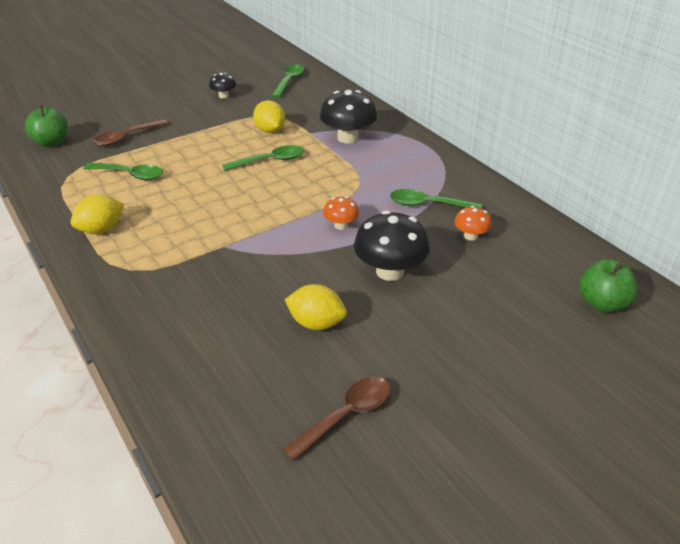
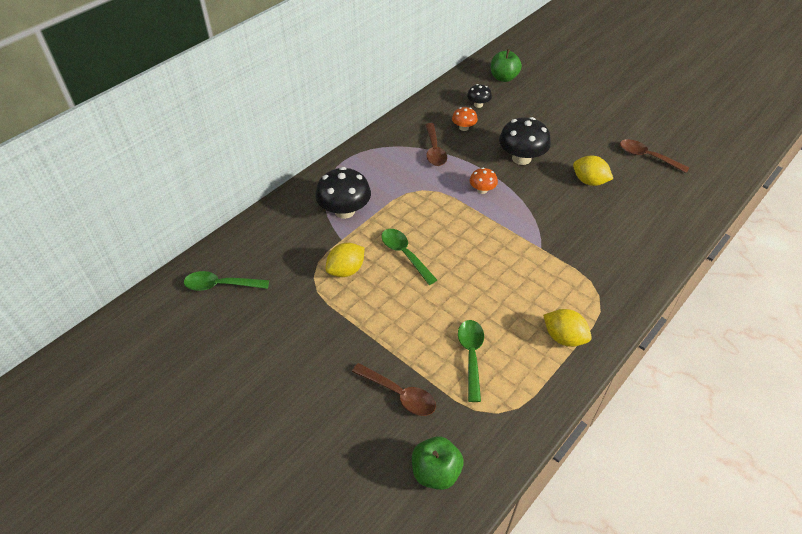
camera: 105 degrees left, 10 degrees up
(223, 96) = (271, 336): black mushroom -> black mushroom (478, 104)
(316, 323) = (589, 181): yellow lemon -> yellow lemon turned 60 degrees counterclockwise
(428, 204) = (434, 150): green spoon -> brown spoon

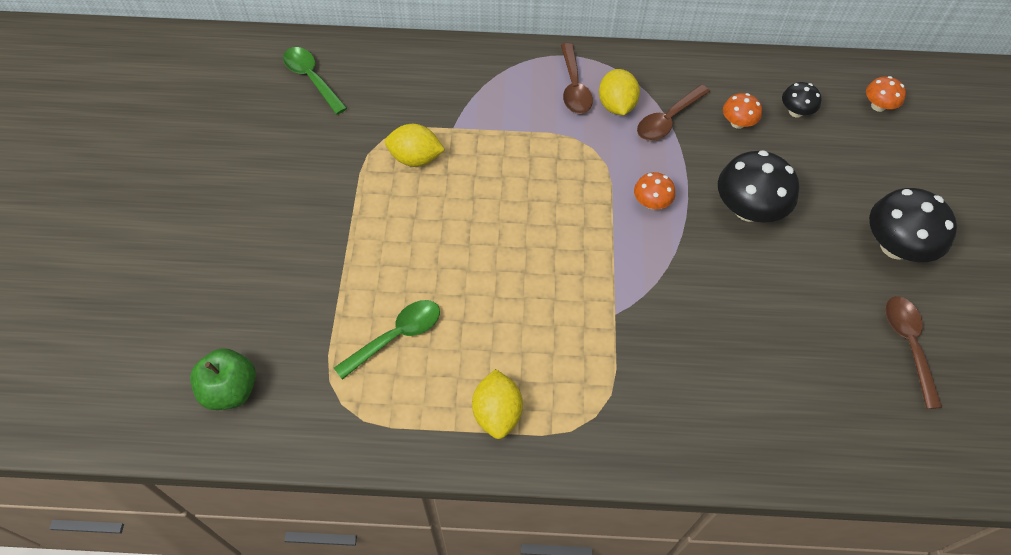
camera: 50 degrees right, 10 degrees up
(344, 211) = (494, 104): black mushroom -> black mushroom (895, 246)
(399, 394) = (298, 303): brown spoon -> brown spoon (574, 87)
(405, 254) = (482, 193): green spoon -> none
(503, 78) = (878, 106): green apple -> orange mushroom
(589, 181) = (784, 303): yellow lemon -> yellow lemon (616, 106)

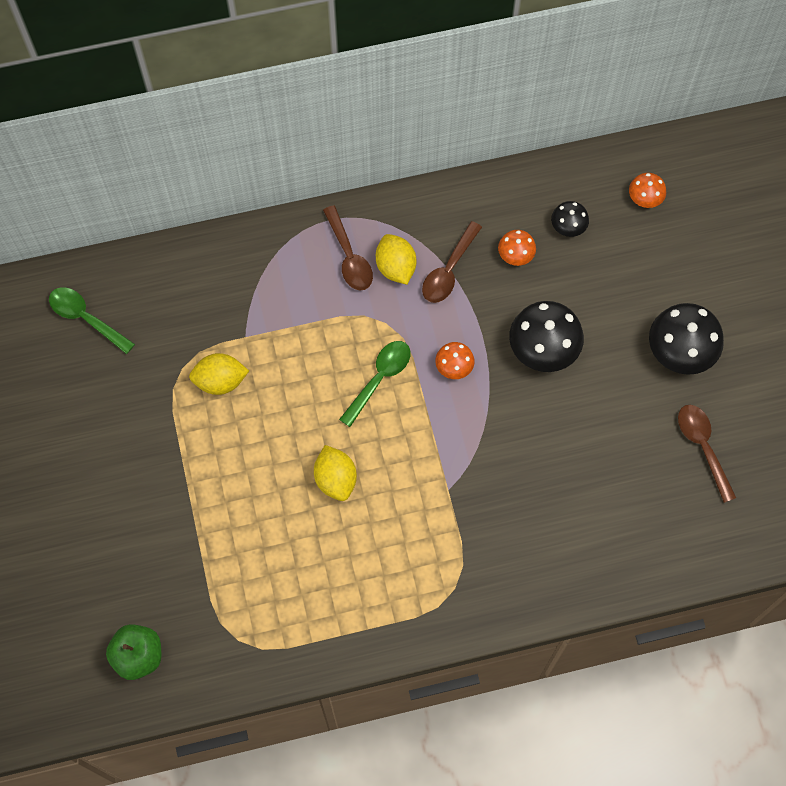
camera: 15 degrees left, 10 degrees up
(396, 336) = (264, 566): green spoon -> green spoon (379, 379)
(497, 413) = (372, 609): yellow lemon -> yellow lemon (335, 479)

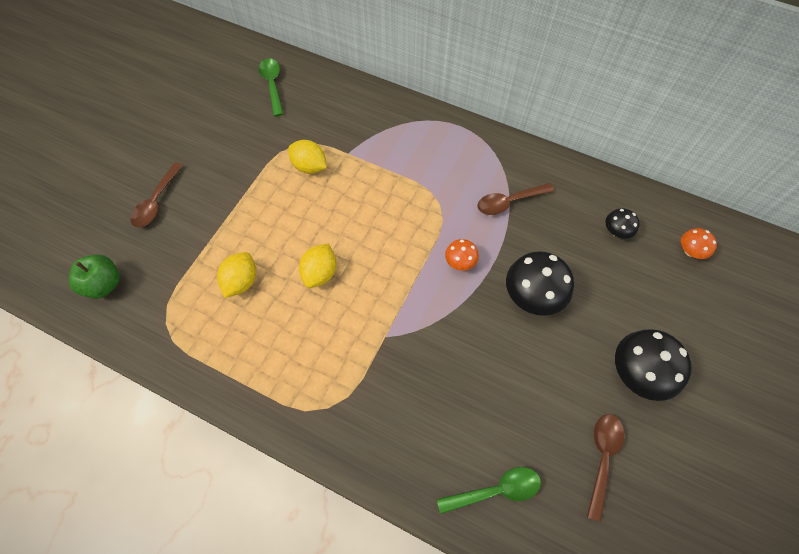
camera: 40 degrees right, 5 degrees down
(349, 257) = (451, 152): brown spoon -> brown spoon (156, 202)
(379, 379) = (405, 234): green spoon -> green spoon (496, 490)
(395, 267) = (475, 177): yellow lemon -> yellow lemon (241, 281)
(515, 255) = (563, 223): orange mushroom -> none

